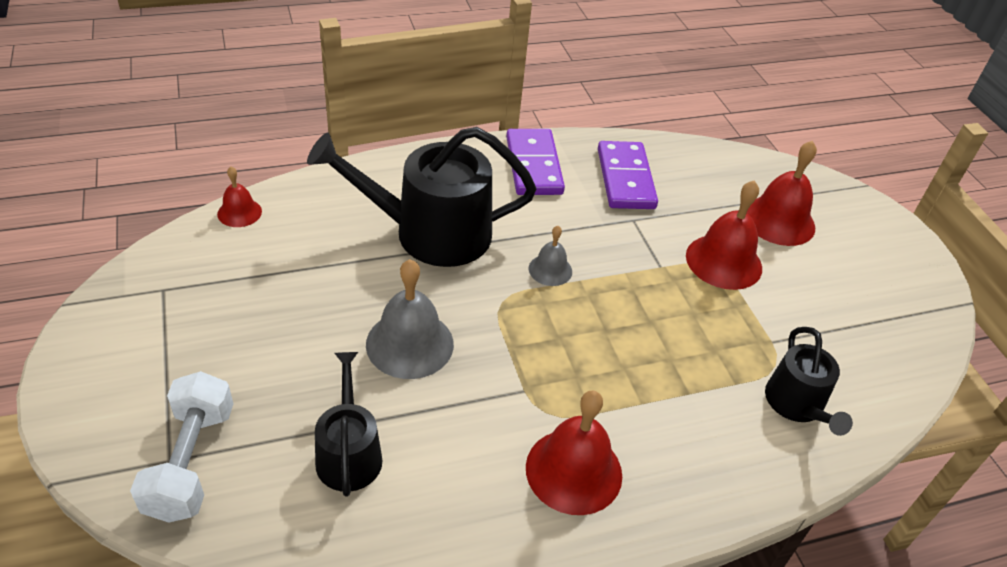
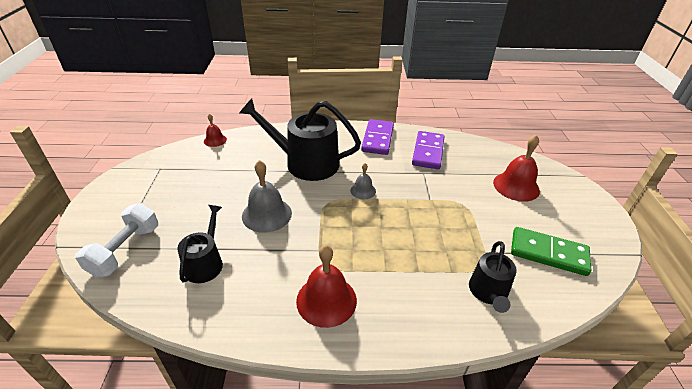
camera: 20 degrees right, 5 degrees down
(723, 261) = (471, 203): red bell -> none
(856, 325) = (548, 253): none -> green domino

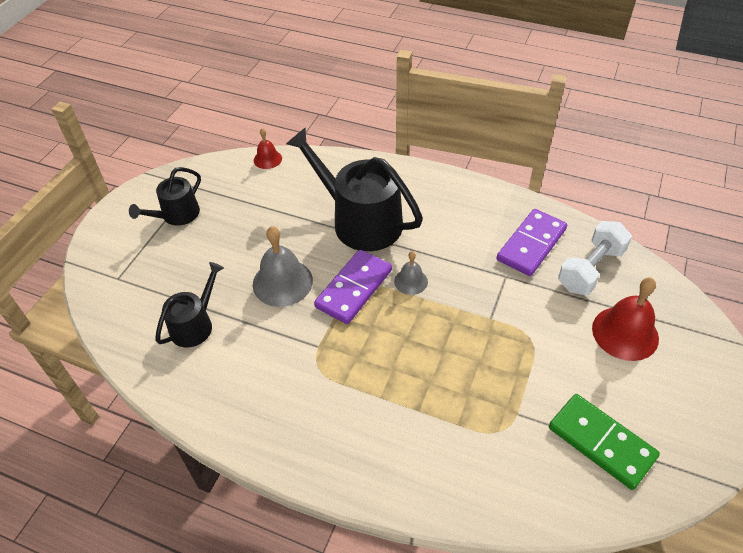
camera: 25 degrees right, 10 degrees up
(125, 250) = (124, 285): white dumbbell -> white dumbbell (590, 269)
(326, 300) = (298, 410): red bell -> none
(378, 139) = (473, 206): purple domino -> purple domino (354, 289)
(488, 292) = (487, 465): black watering can -> black watering can (177, 215)

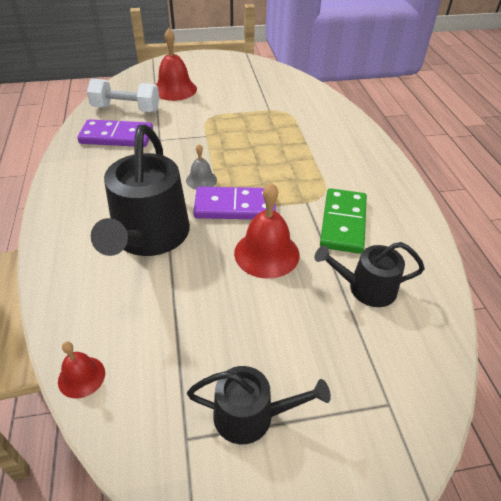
camera: 125 degrees left, 5 degrees down
(282, 282) = (266, 253): grey bell -> red bell
(601, 442) = (259, 84): green domino -> green domino (343, 223)

